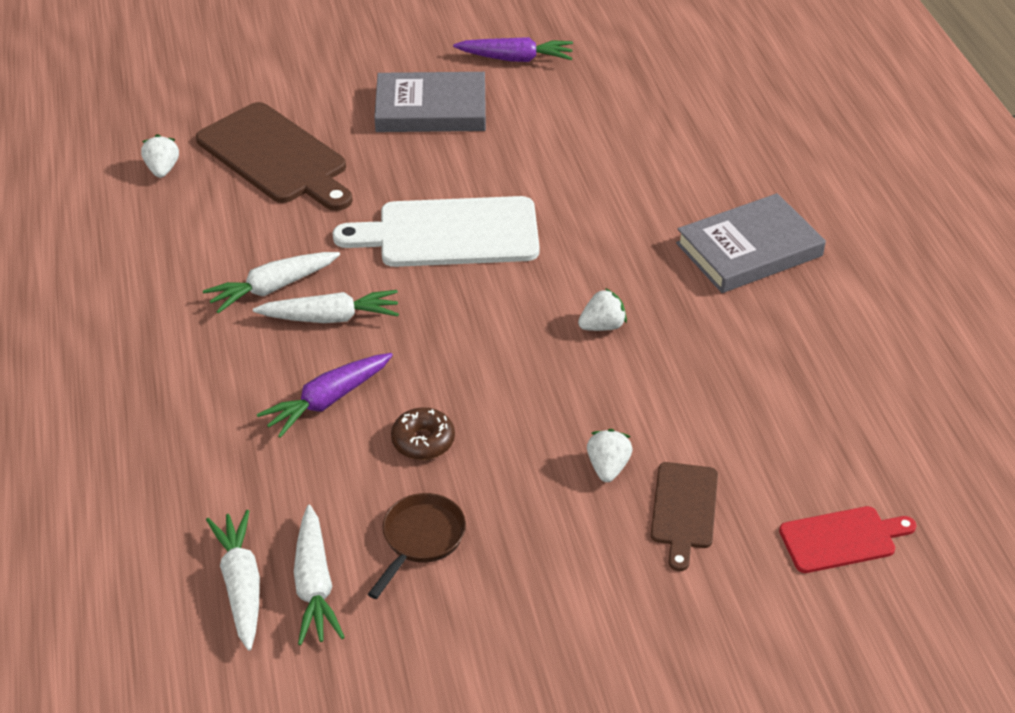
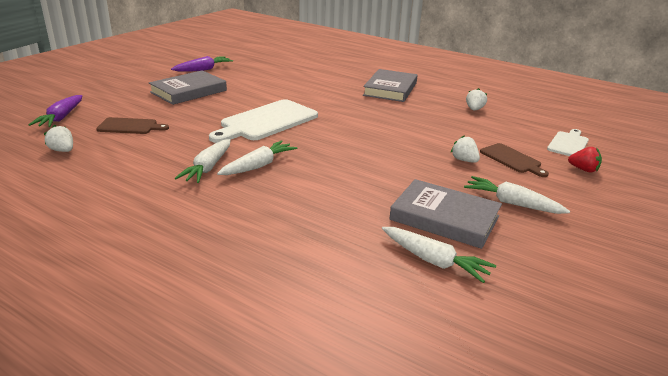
camera: 45 degrees left, 15 degrees down
(241, 585) = (400, 283): white carrot -> white carrot (512, 203)
(276, 157) = (130, 126): brown cutting board -> brown cutting board, size x0.55
(327, 401) = (310, 193): purple carrot -> purple carrot (61, 118)
(420, 539) = (444, 218): brown pan -> grey book
(423, 441) = (380, 186): brown donut -> none
(602, 326) = (381, 124): white strawberry -> white strawberry (474, 109)
(762, 597) = (583, 170): none -> red strawberry
(842, 539) = (568, 144): red cutting board -> white cutting board

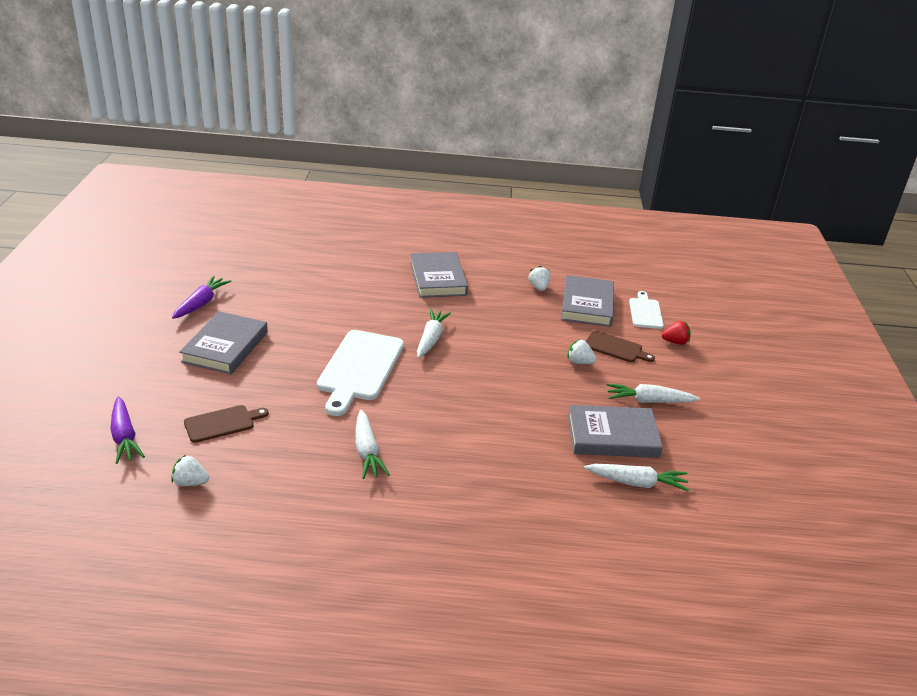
camera: 30 degrees left, 5 degrees up
(258, 166) = (411, 432): white carrot -> white carrot (431, 339)
(511, 128) = (587, 305): none -> grey book

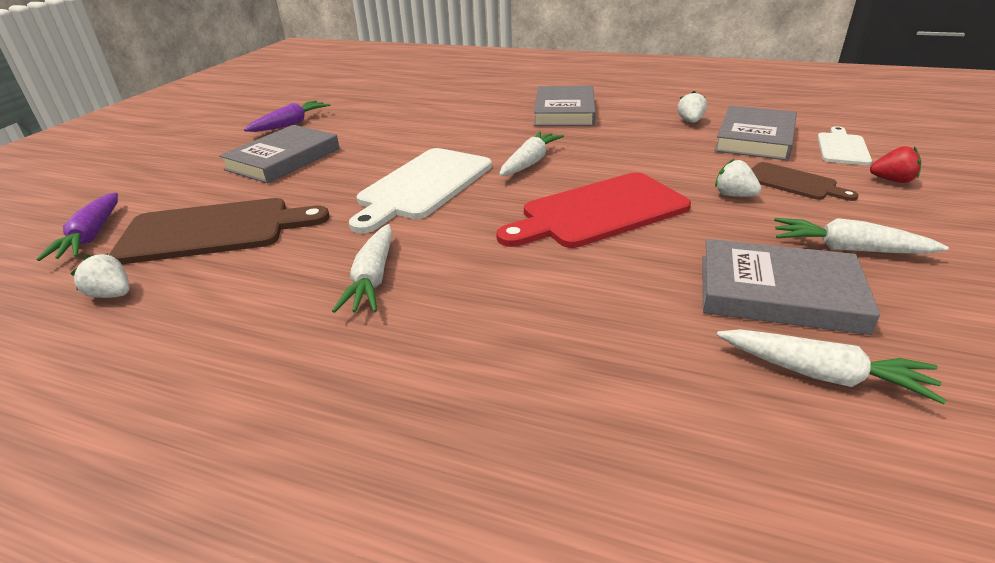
camera: 20 degrees right, 0 degrees up
(222, 423) = (214, 230): brown cutting board -> brown cutting board, size x1.82
(495, 383) = (598, 212): none -> red cutting board

